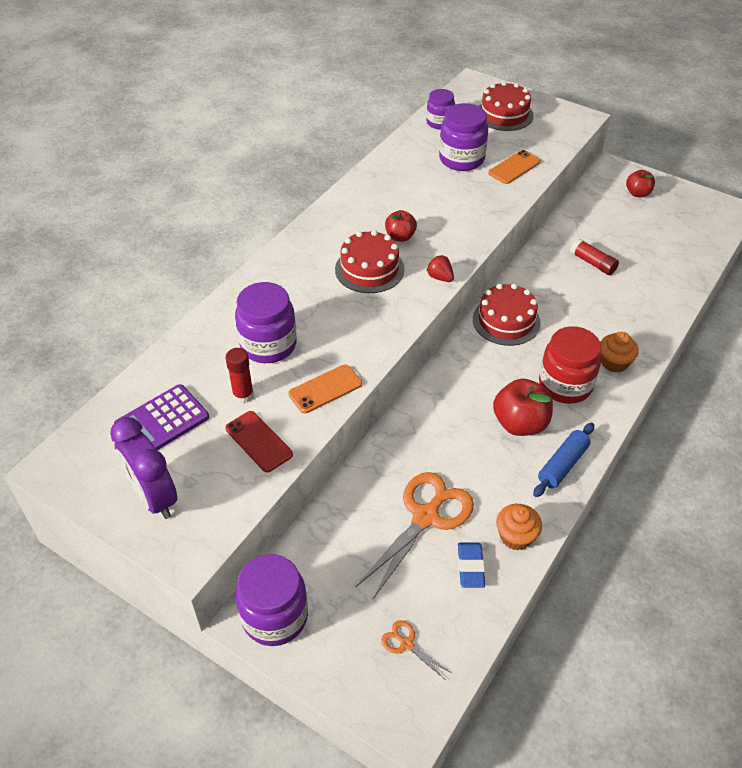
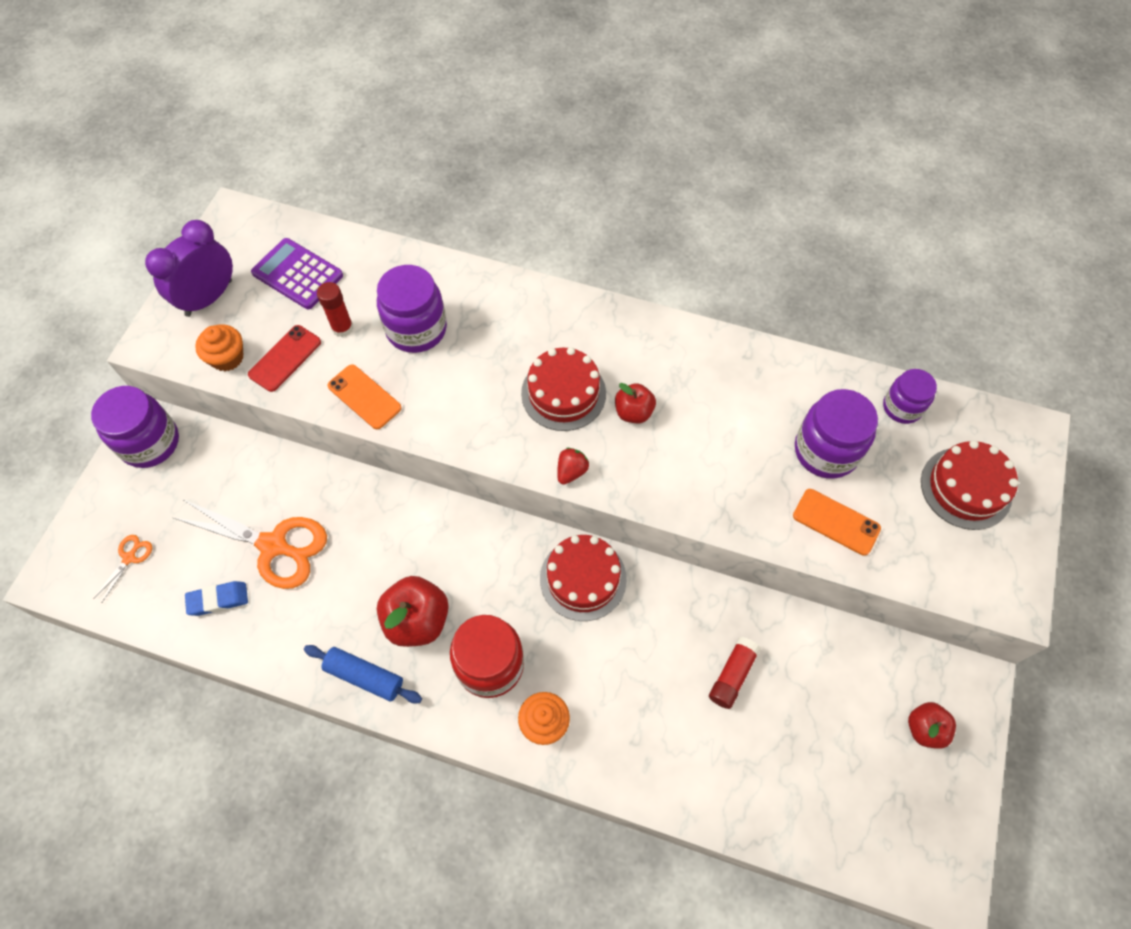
camera: 75 degrees right, 15 degrees up
(516, 536) = (260, 639): orange cupcake -> orange cupcake (227, 358)

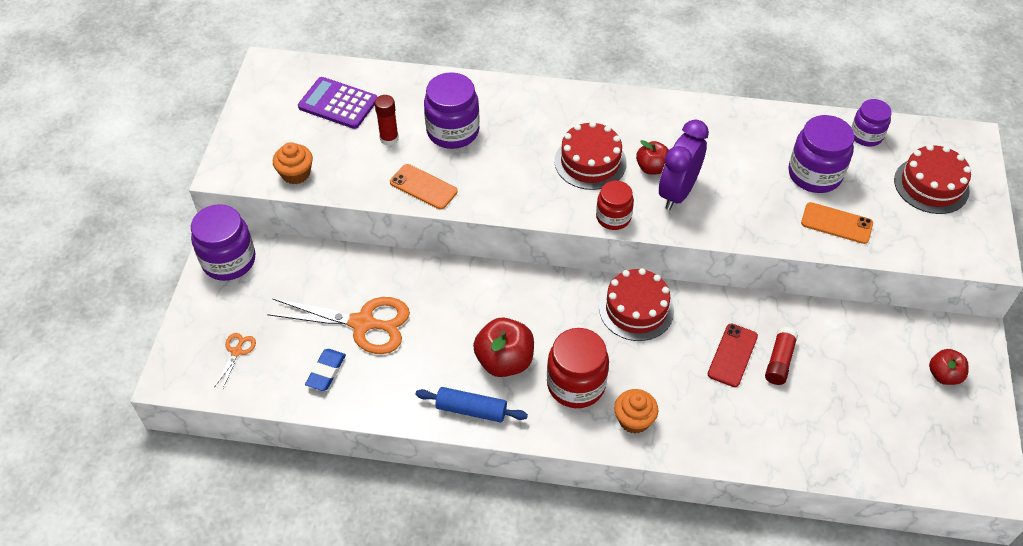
camera: 10 degrees left, 10 degrees down
(209, 298) = (265, 131): purple clock -> purple clock (677, 192)
(218, 600) = (326, 372): blue eraser -> blue eraser turned 45 degrees counterclockwise
(285, 358) = (346, 167): red phone -> red phone (732, 355)
(571, 471) = (613, 217): red strawberry -> red jar

